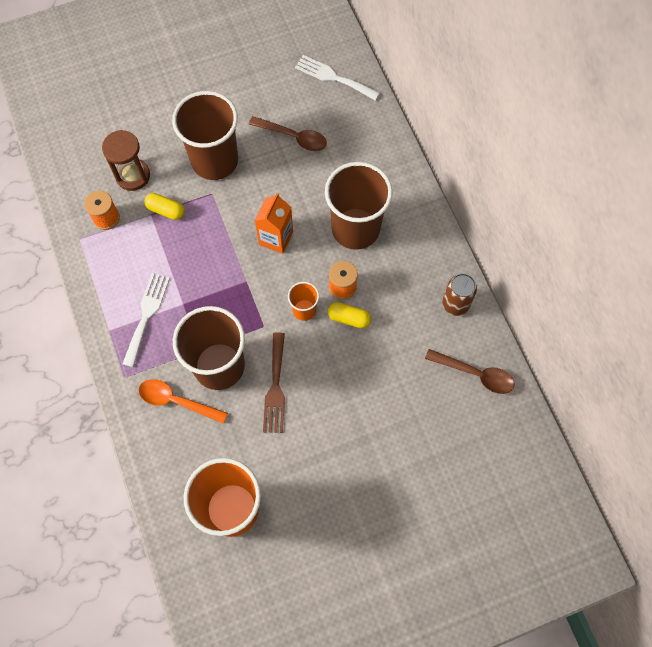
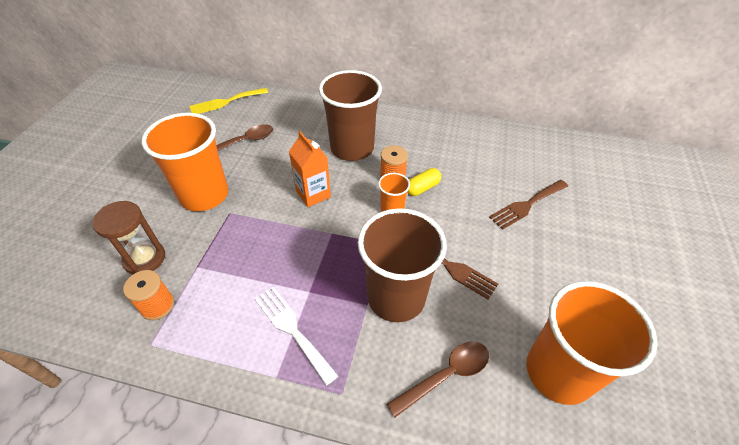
camera: 55 degrees left, 20 degrees down
(166, 210) = (206, 253): yellow capsule -> none
(176, 401) = (406, 356): orange spoon -> none
(215, 161) = (204, 195): brown cup -> orange cup
(333, 77) = (225, 102): white fork -> yellow fork
(393, 416) = (527, 205): none -> brown fork
(455, 304) = (457, 131): brown can -> none
(475, 374) = (519, 147): brown spoon -> brown spoon (446, 375)

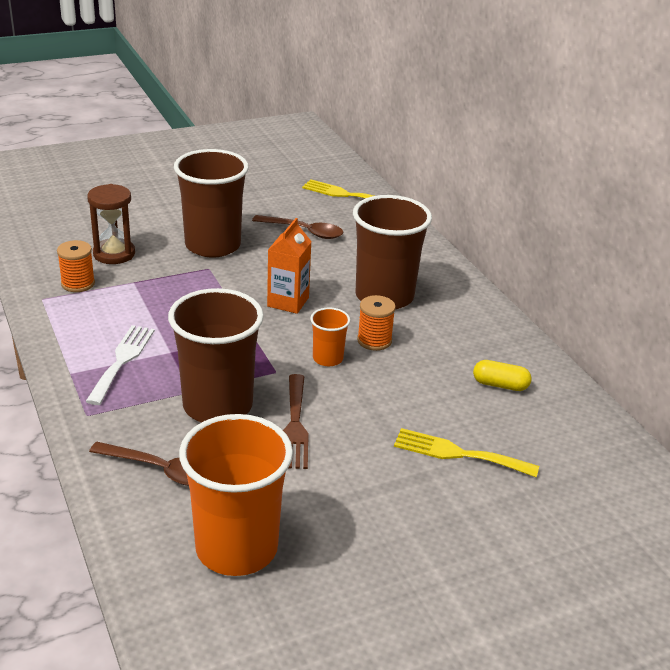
camera: 50 degrees right, 15 degrees down
(204, 195) = (213, 245): orange cup -> brown cup
(422, 188) = (386, 366): yellow capsule -> yellow capsule (500, 385)
(527, 205) = (458, 453): brown fork -> yellow fork

